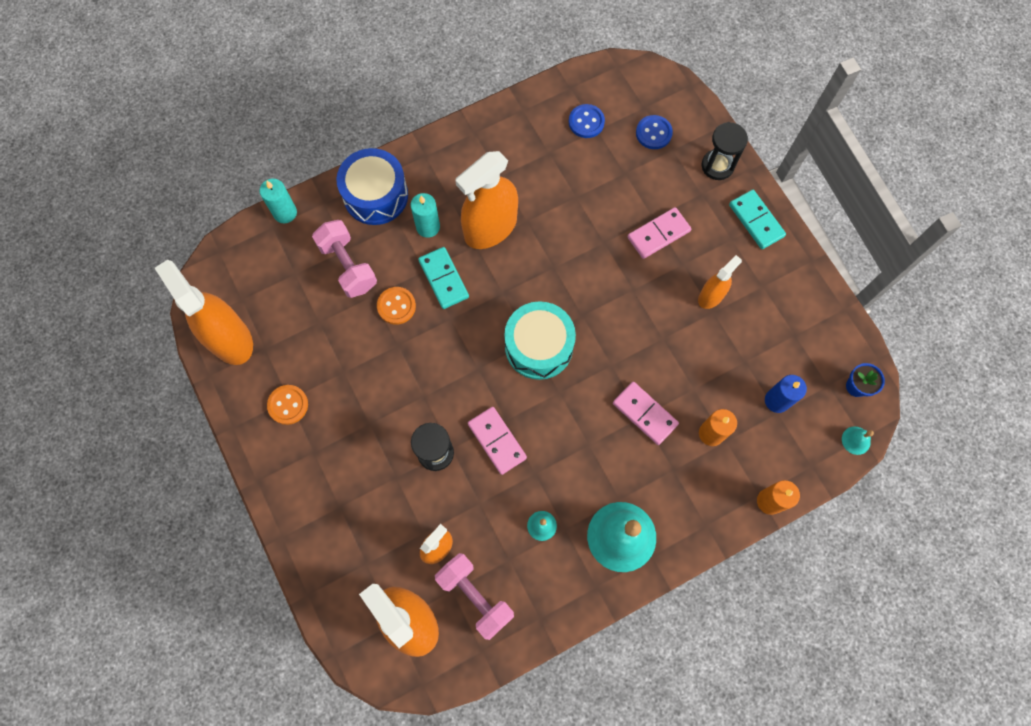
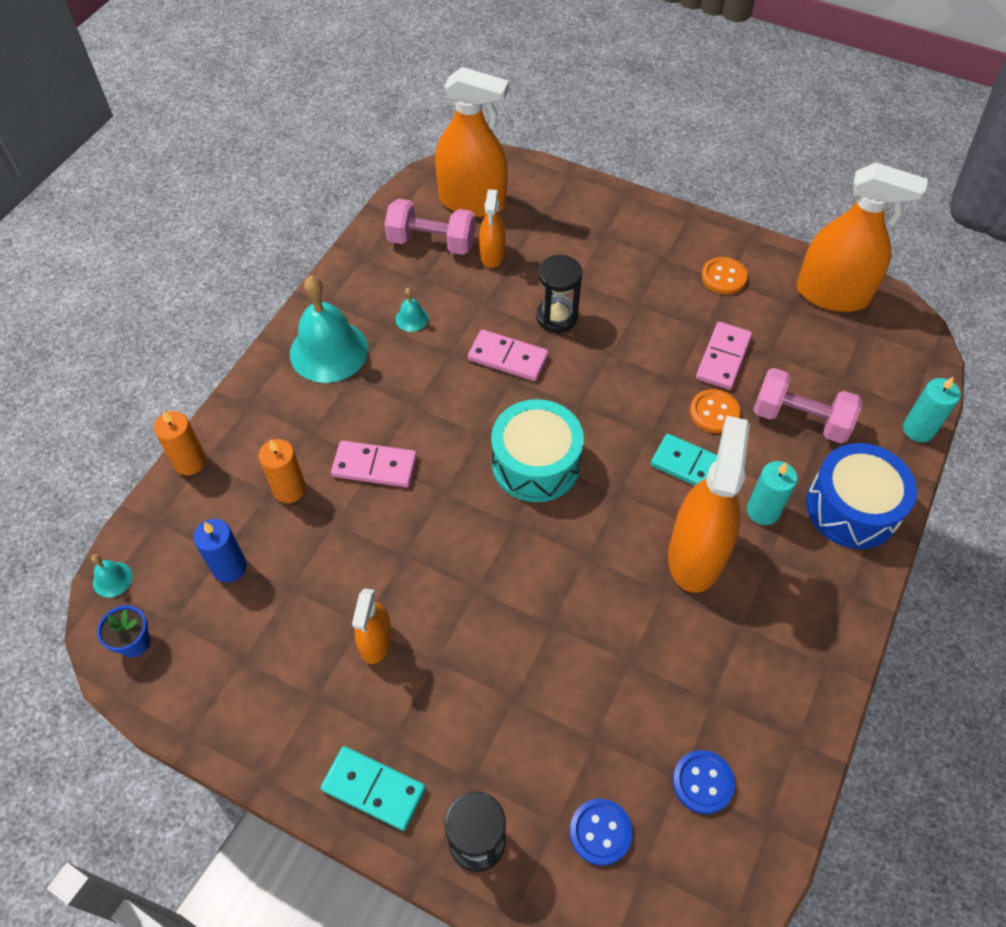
camera: 145 degrees right, 15 degrees down
(658, 234) = (492, 680): pink domino -> pink domino (723, 358)

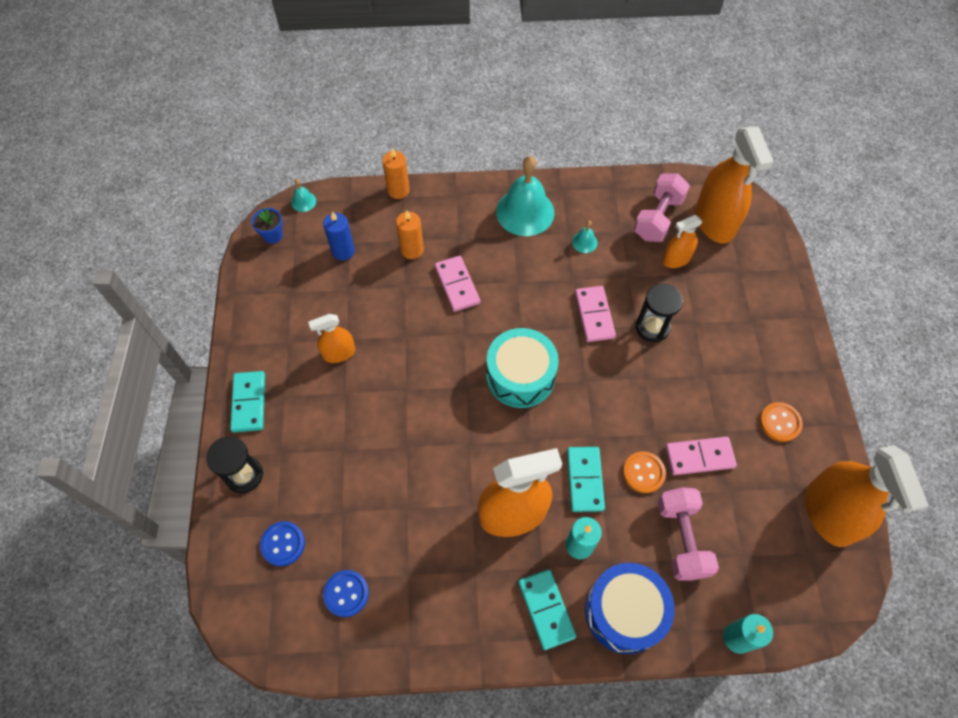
camera: 60 degrees right, 5 degrees up
(432, 242) = (657, 218): pink dumbbell -> pink dumbbell turned 45 degrees clockwise
(818, 578) = (546, 609): none -> turquoise domino

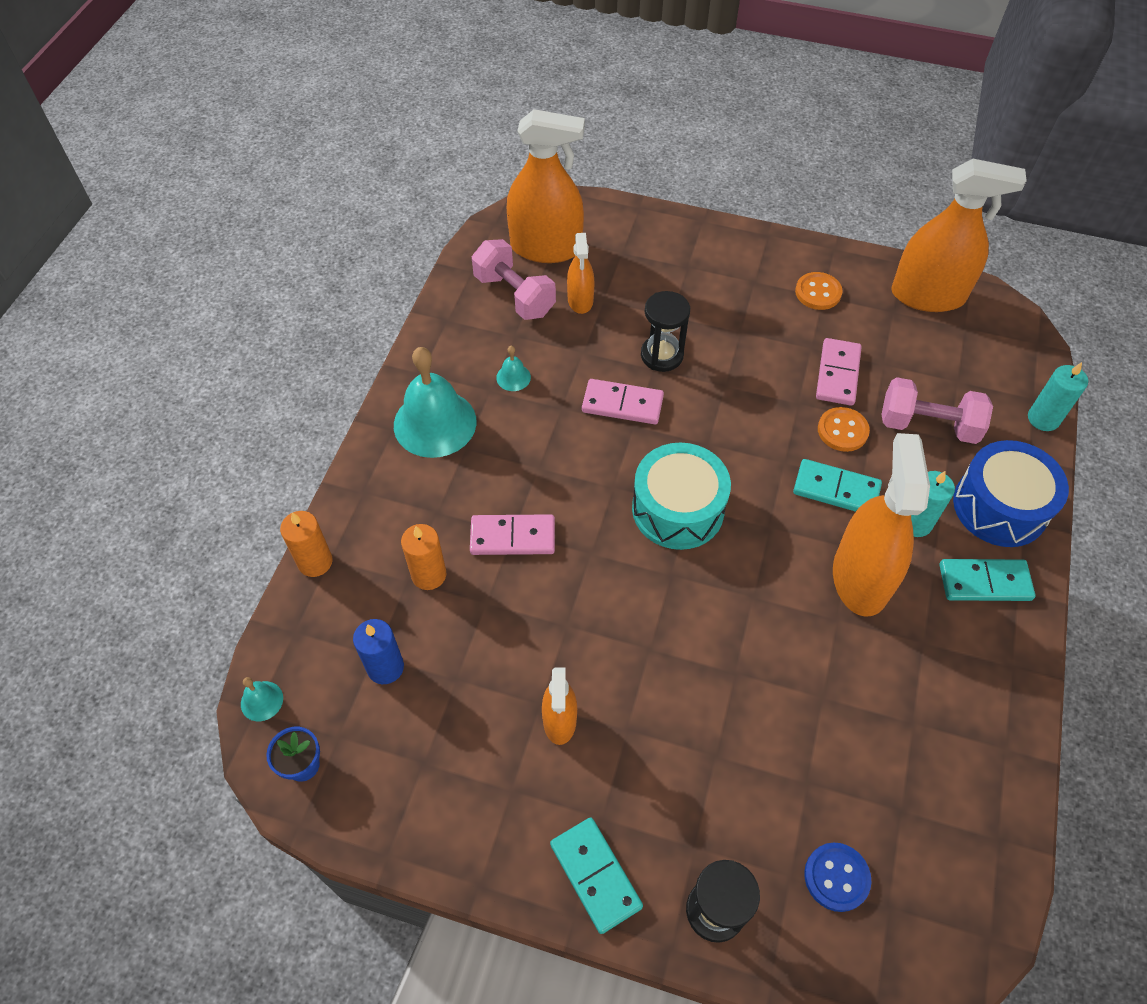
camera: 70 degrees left, 5 degrees down
(249, 402) = (595, 875): turquoise domino -> turquoise domino turned 45 degrees clockwise
(346, 593) = (924, 808): blue button -> none

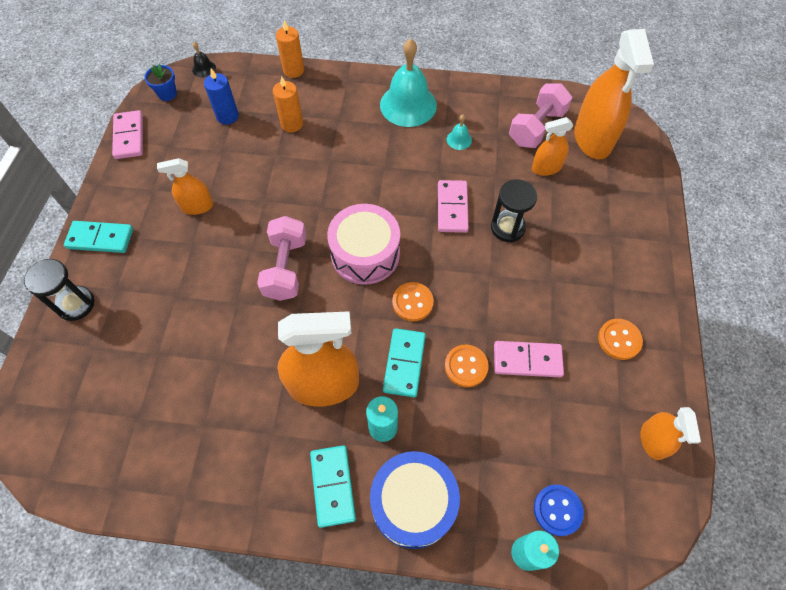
camera: 80 degrees right, 5 degrees up
(262, 701) = (204, 69): turquoise bell -> black bell
(512, 537) = (326, 161): pink domino -> pink domino (129, 136)
(595, 875) = (100, 238): turquoise domino -> turquoise domino turned 45 degrees clockwise
(678, 509) = (365, 254): turquoise drum -> pink drum
(755, 468) = (412, 302): none -> orange button
(836, 877) = (92, 375): blue button -> blue button (557, 510)
(927, 295) = (653, 440): orange spray bottle -> orange spray bottle, size x0.53
(928, 425) = (490, 439): pink dumbbell -> pink dumbbell (286, 268)

